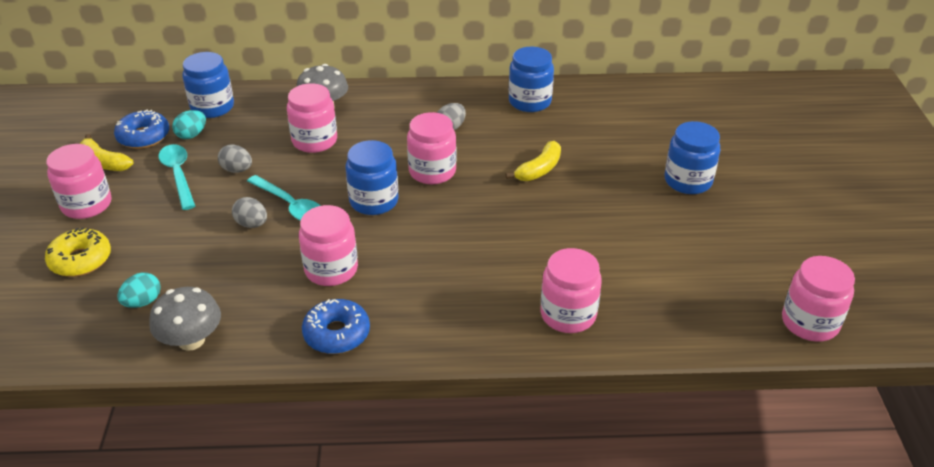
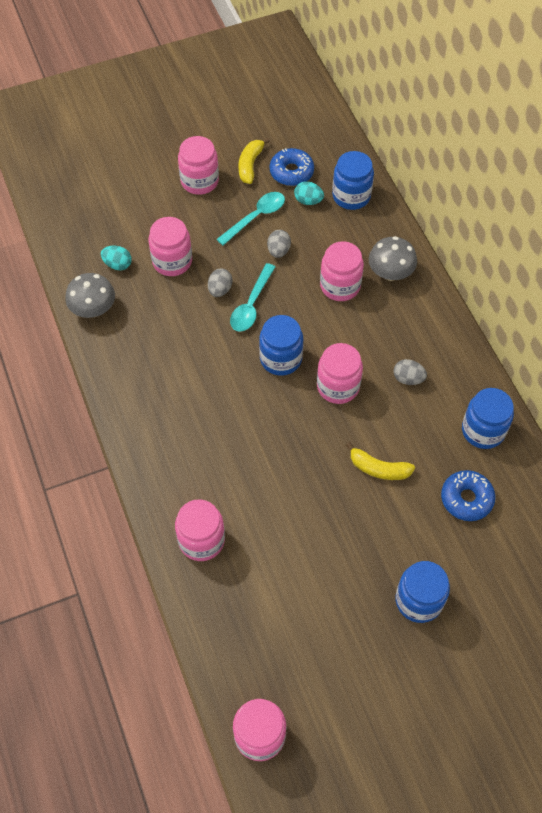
camera: 70 degrees right, 20 degrees up
(80, 260) = (143, 209): yellow donut -> none
(331, 269) = (191, 361): pink jar -> pink jar (172, 261)
(337, 334) = (128, 391): blue donut -> blue donut (466, 499)

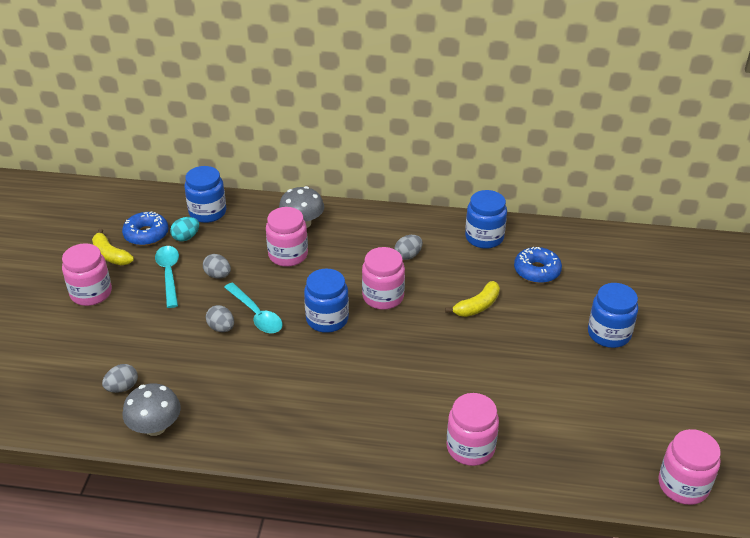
camera: 60 degrees left, 20 degrees down
(117, 264) = (122, 387): turquoise egg -> grey egg
(172, 261) = (159, 347): pink jar -> none

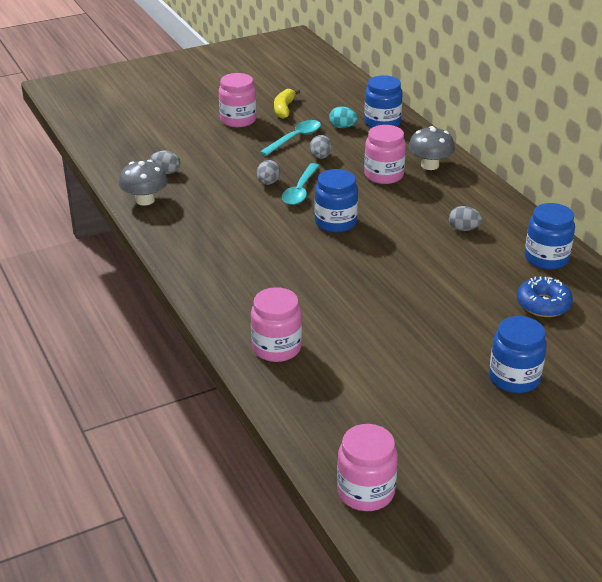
camera: 55 degrees right, 5 degrees down
(146, 234) = (323, 111): blue donut -> none
(383, 297) = (396, 237): pink jar -> none
(477, 306) = (449, 289): yellow banana -> none

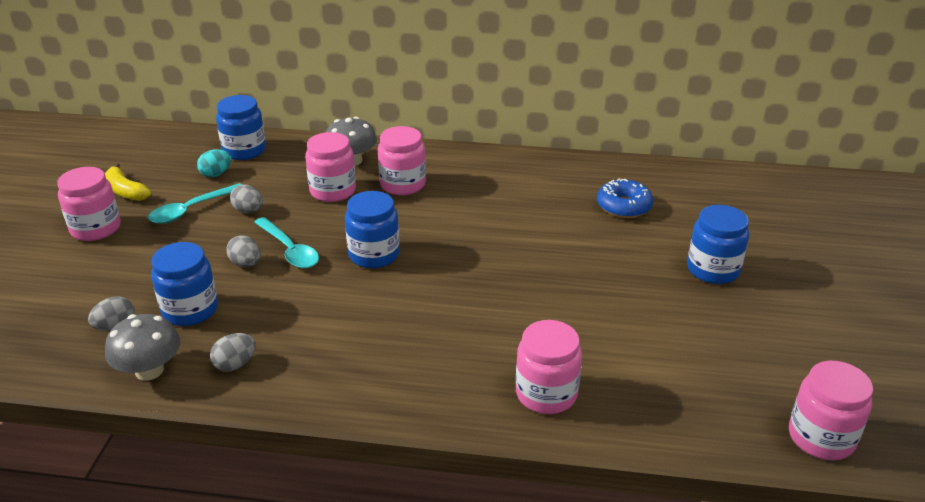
camera: 55 degrees left, 0 degrees up
(295, 138) = (191, 210): turquoise spoon -> turquoise spoon turned 120 degrees counterclockwise
(430, 197) = (402, 184): none -> pink jar
(463, 229) = (473, 191): grey egg -> grey egg (235, 364)
(546, 258) = (561, 174): blue jar -> blue jar (190, 310)

